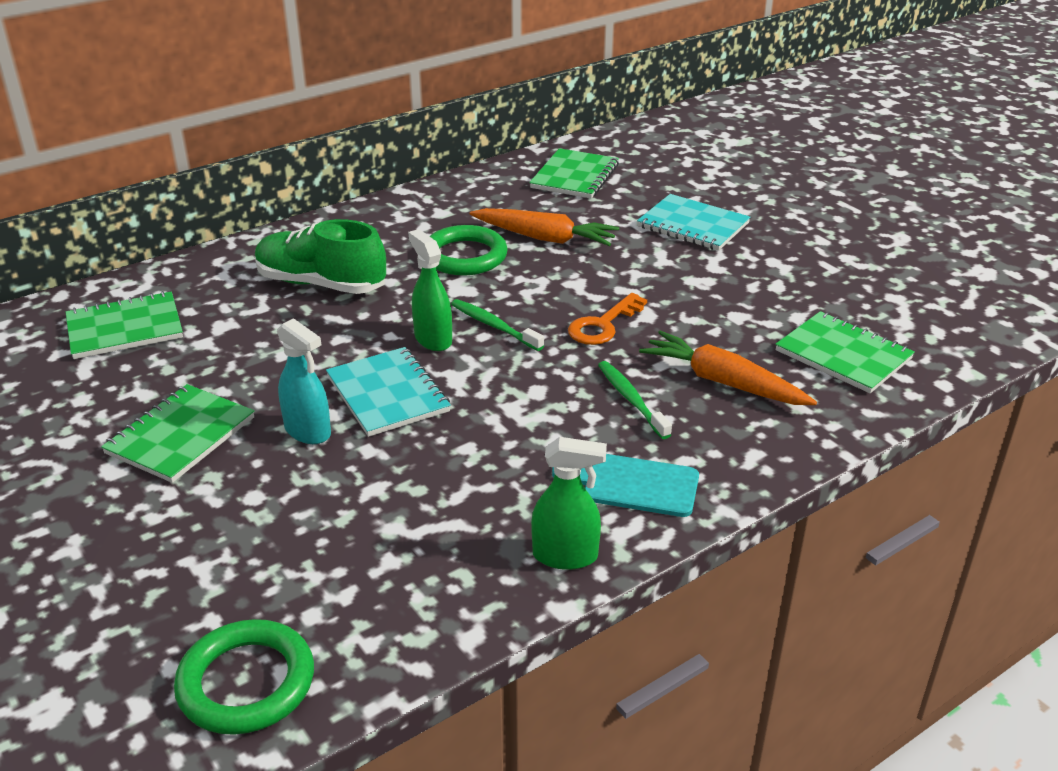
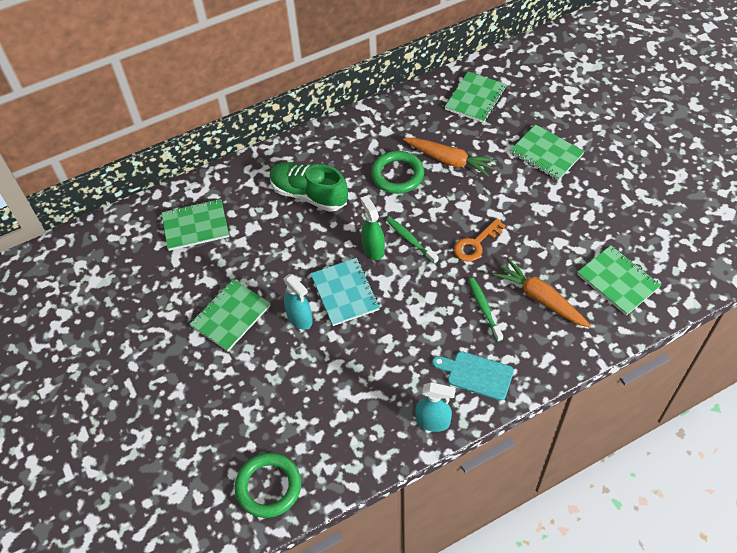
camera: 10 degrees right, 20 degrees up
(565, 556) = (433, 421): green spray bottle -> turquoise spray bottle
(693, 225) = (546, 154): turquoise notebook -> green notebook

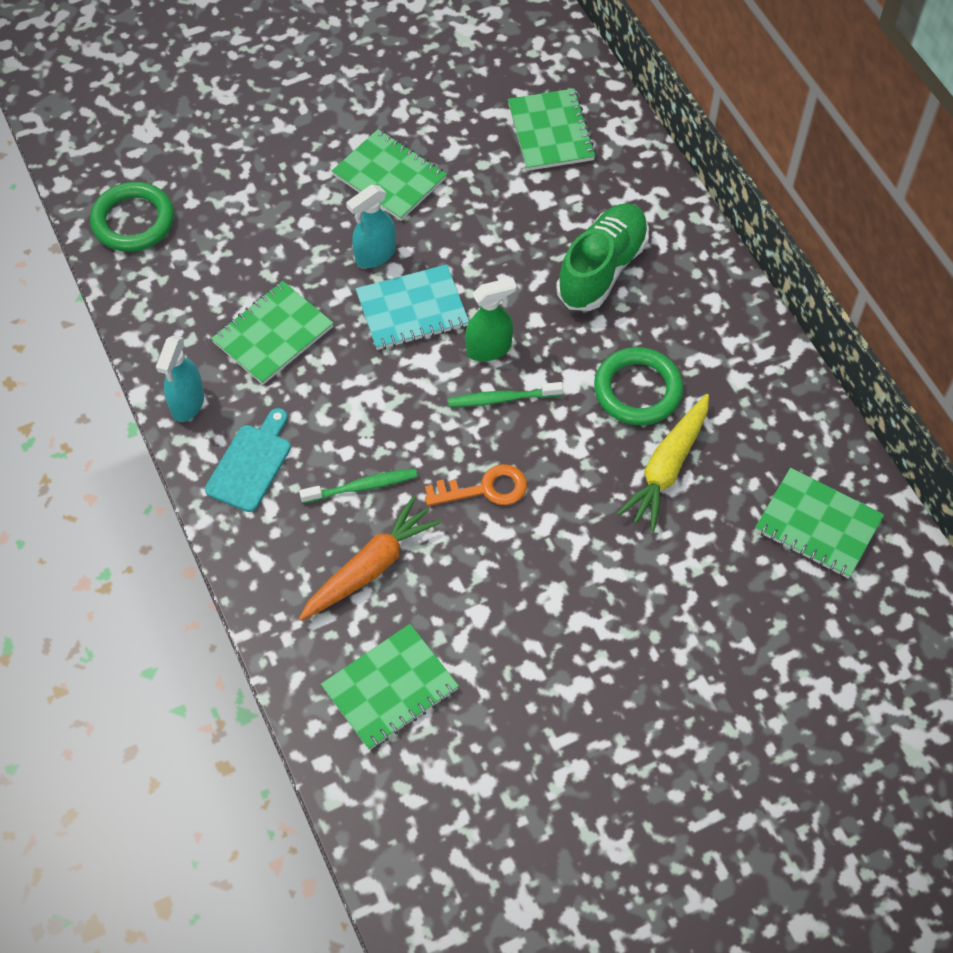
camera: 90 degrees right, 5 degrees up
(410, 240) = (502, 399): green toothbrush -> green toothbrush turned 150 degrees counterclockwise
(449, 160) = (667, 468): orange carrot -> yellow carrot
(476, 244) = (485, 489): orange key -> orange key turned 120 degrees clockwise
(546, 154) = (677, 623): green notebook -> green notebook (273, 335)

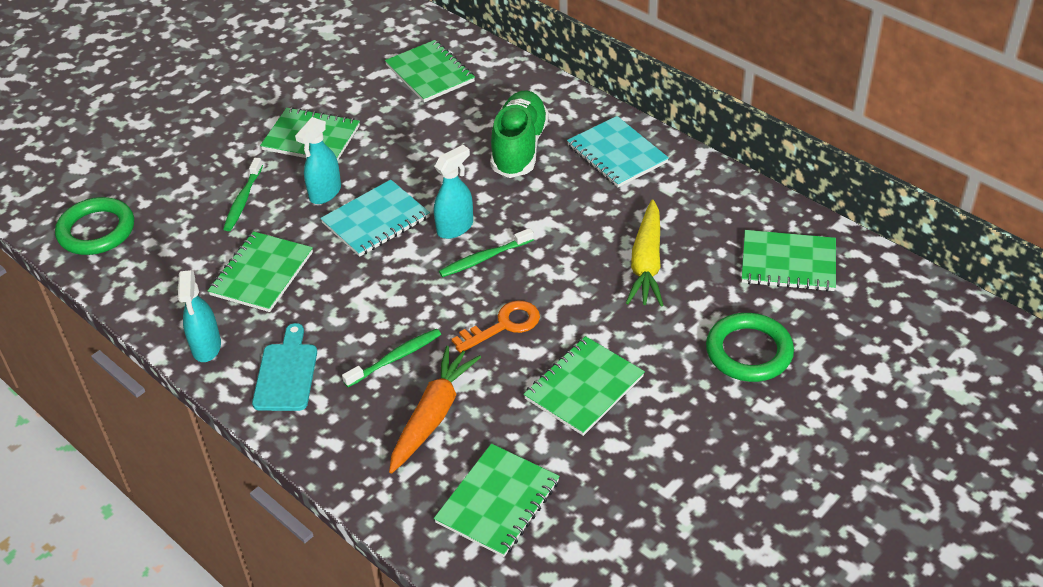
camera: 20 degrees left, 15 degrees down
(289, 234) = (243, 200): none -> green toothbrush
(489, 349) = (455, 227): green spray bottle -> turquoise spray bottle
(531, 593) = (584, 387): none -> green notebook
(637, 390) = (593, 218): green ring -> green ring (749, 352)
(703, 315) = (617, 154): none -> turquoise notebook

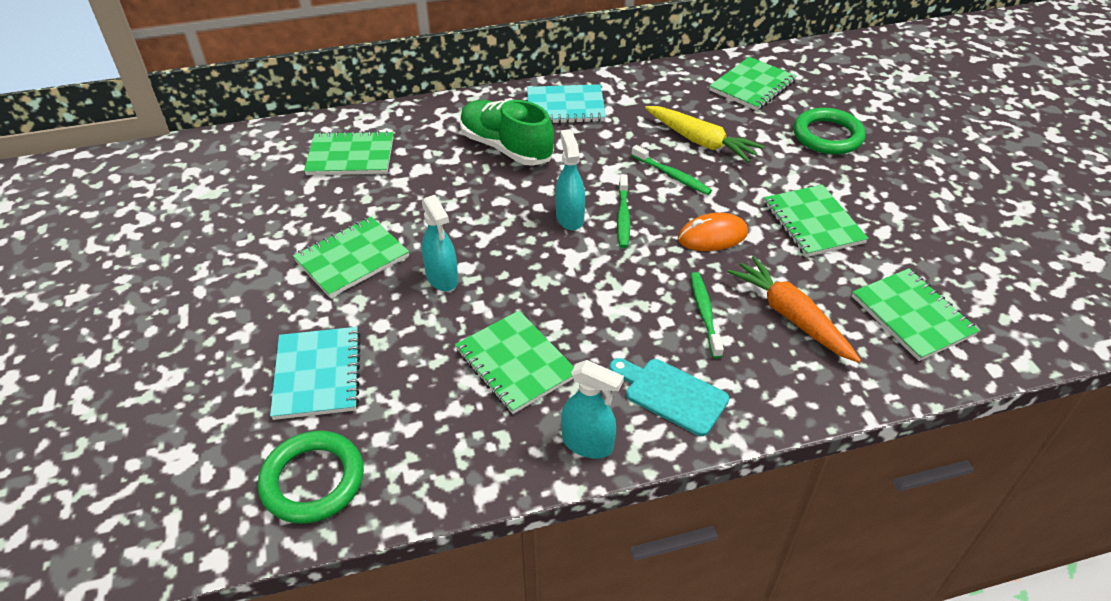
camera: 60 degrees left, 0 degrees up
(243, 200) = (391, 339): green toothbrush -> green toothbrush (672, 175)
(376, 220) = (514, 260): turquoise notebook -> turquoise notebook (317, 374)
(504, 325) = (712, 236): orange key -> orange mouse

